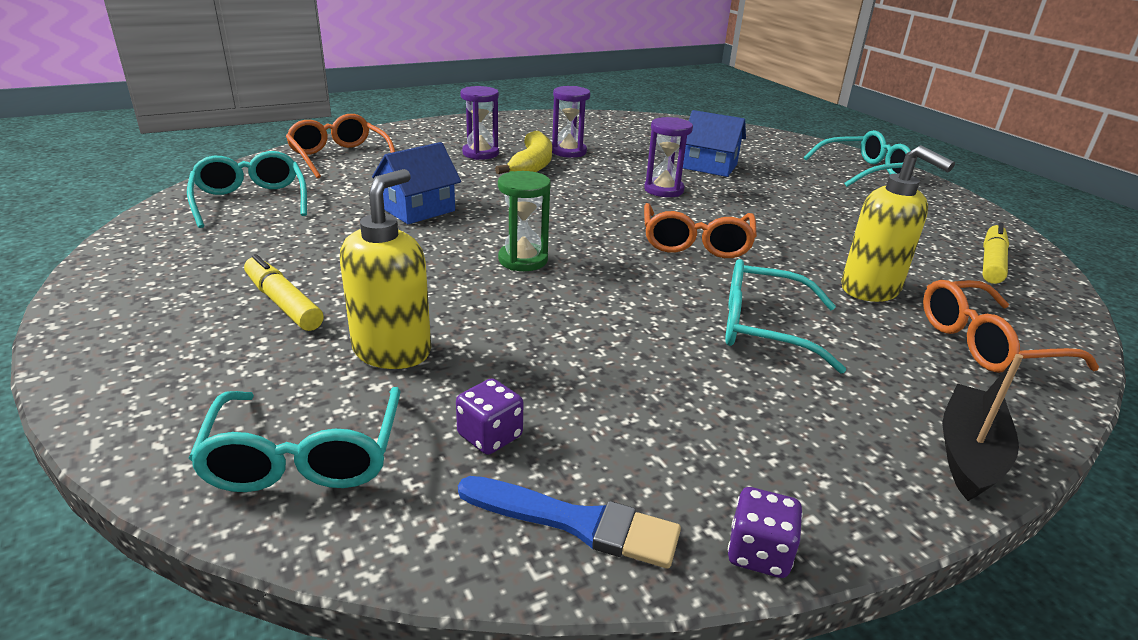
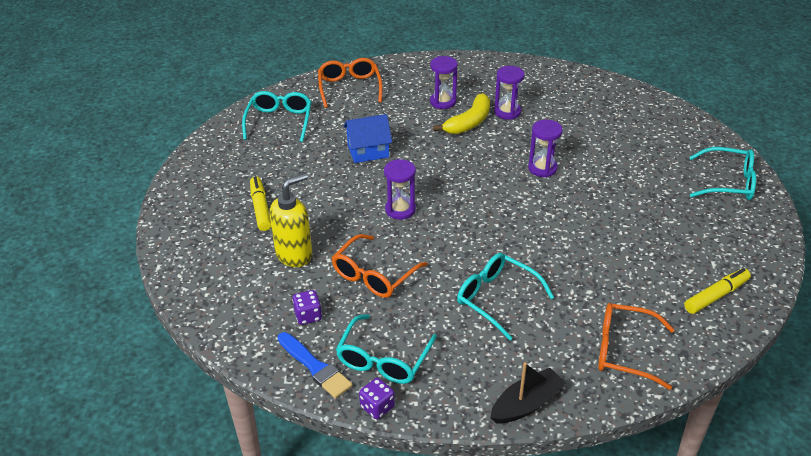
camera: 30 degrees right, 10 degrees up
(305, 457) = (230, 300): turquoise glasses -> turquoise glasses (383, 359)
(523, 260) = (400, 210): green hourglass -> purple hourglass
(696, 243) = (518, 223): orange glasses -> orange glasses (374, 275)
(710, 166) = (601, 150): blue house -> none
(871, 290) = (596, 292): yellow soap dispenser -> none

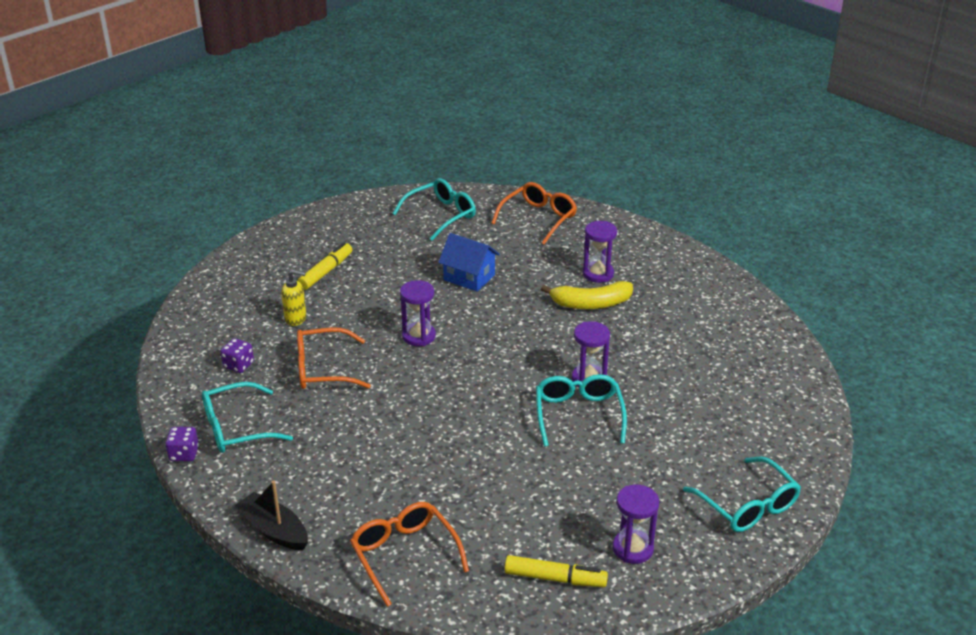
camera: 45 degrees right, 5 degrees down
(294, 254) = (296, 318): yellow soap dispenser -> yellow soap dispenser, size x0.62
(315, 367) = (190, 401): blue brush -> none
(496, 298) = (378, 447): turquoise glasses -> turquoise glasses (578, 414)
(507, 112) = (641, 315): purple hourglass -> purple hourglass (632, 548)
(526, 404) = (274, 530): black boat -> black boat turned 150 degrees counterclockwise

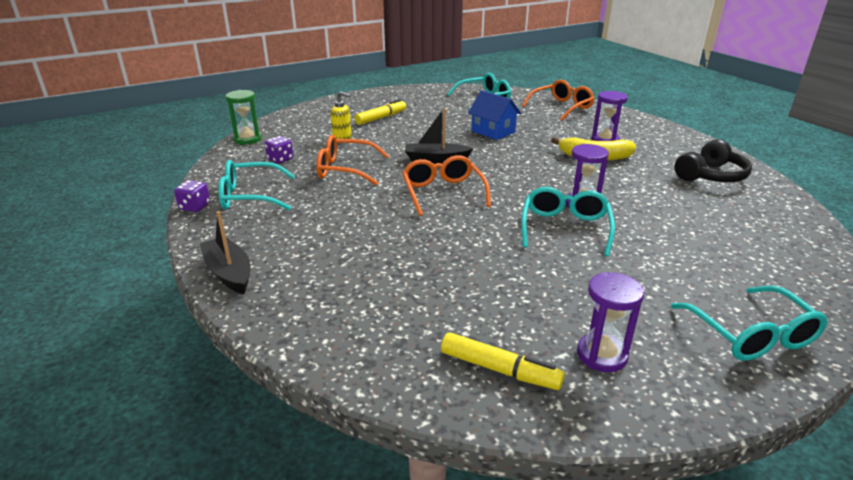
camera: 15 degrees right, 5 degrees down
(179, 337) = (247, 139): none -> green hourglass
(404, 554) = (341, 315): orange glasses -> orange glasses (443, 192)
(419, 336) = (436, 159): purple hourglass -> black boat
(712, 315) = (710, 176): none -> black headphones

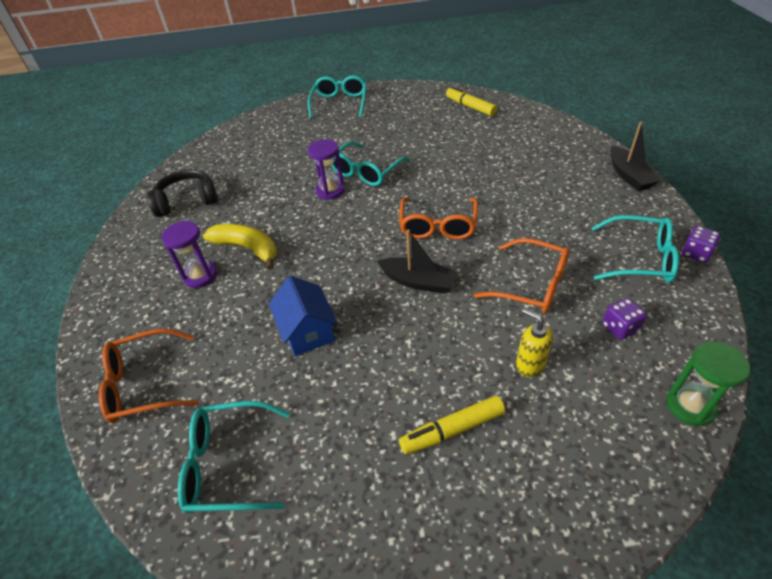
camera: 155 degrees left, 15 degrees up
(602, 355) = (418, 105): purple hourglass -> none

